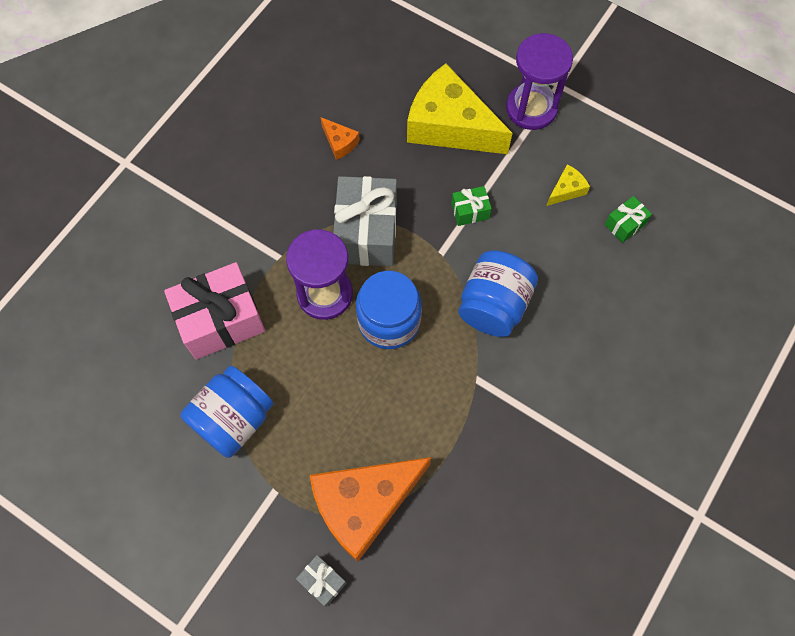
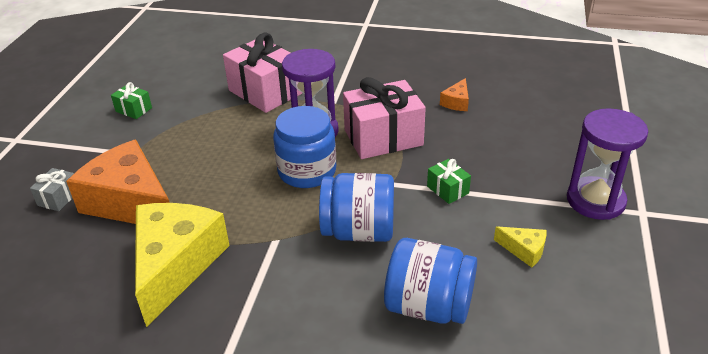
camera: 70 degrees right, 30 degrees down
(233, 419) = (187, 119): blue jar -> blue jar (428, 306)
(366, 233) = (383, 137): grey gift -> pink gift
(450, 125) = (526, 154): yellow cheese -> yellow cheese (176, 265)
(624, 224) = (519, 309): green gift -> green gift (134, 109)

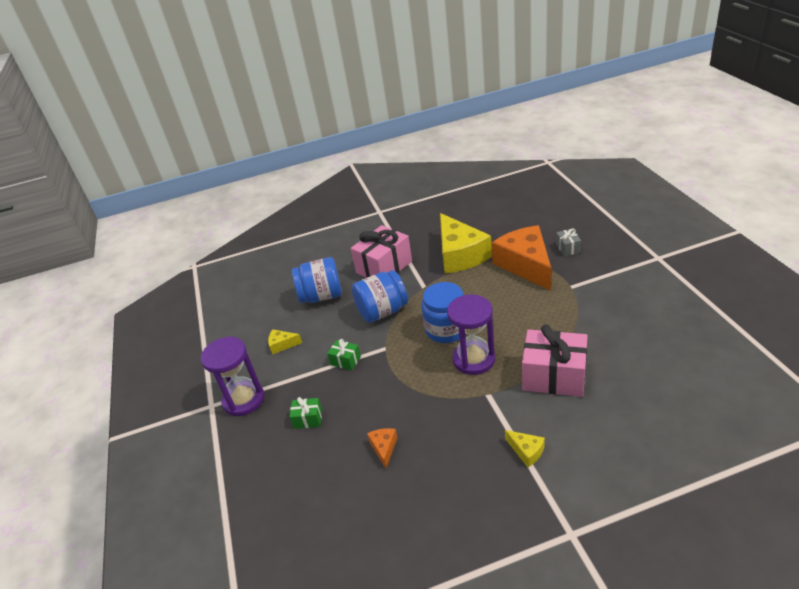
camera: 155 degrees right, 0 degrees up
(131, 202) = (525, 265): orange cheese -> orange cheese turned 120 degrees counterclockwise
(134, 109) = (625, 311): green gift -> green gift (308, 419)
(346, 62) = (526, 451): none -> yellow cheese
(383, 137) = (418, 380): pink gift -> pink gift (384, 267)

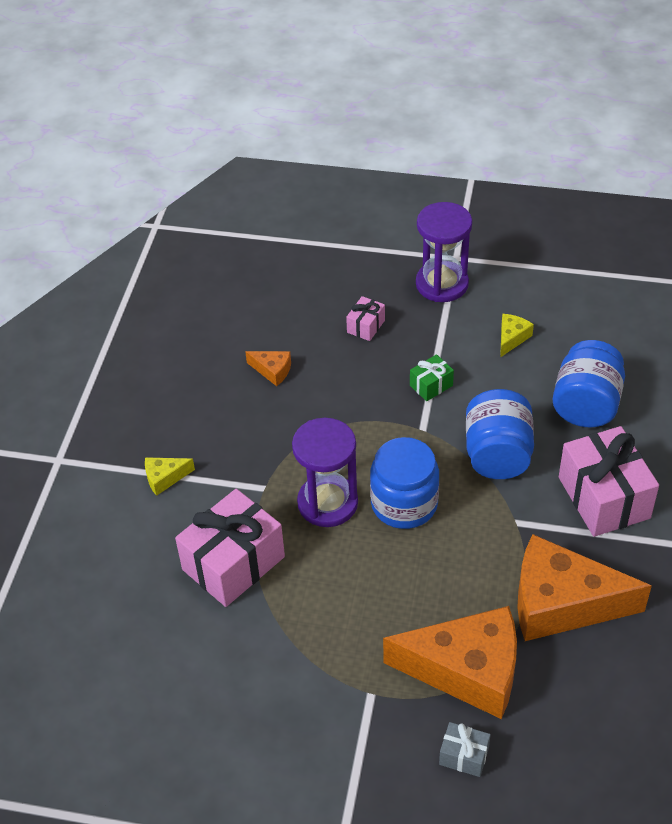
camera: 115 degrees right, 10 degrees up
(308, 419) = (366, 326): green gift -> pink gift
(460, 255) = (561, 603): yellow cheese -> orange cheese

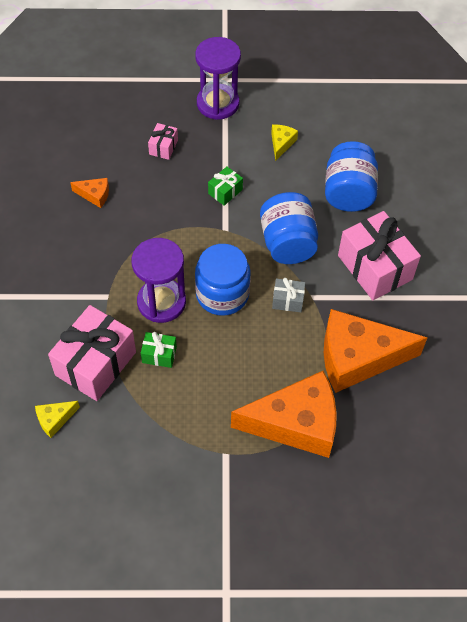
camera: 15 degrees left, 10 degrees up
(164, 478) = (24, 299): yellow cheese -> yellow cheese (54, 419)
(312, 564) = (159, 354): none -> green gift
(464, 756) = (306, 492): grey gift -> grey gift (288, 300)

